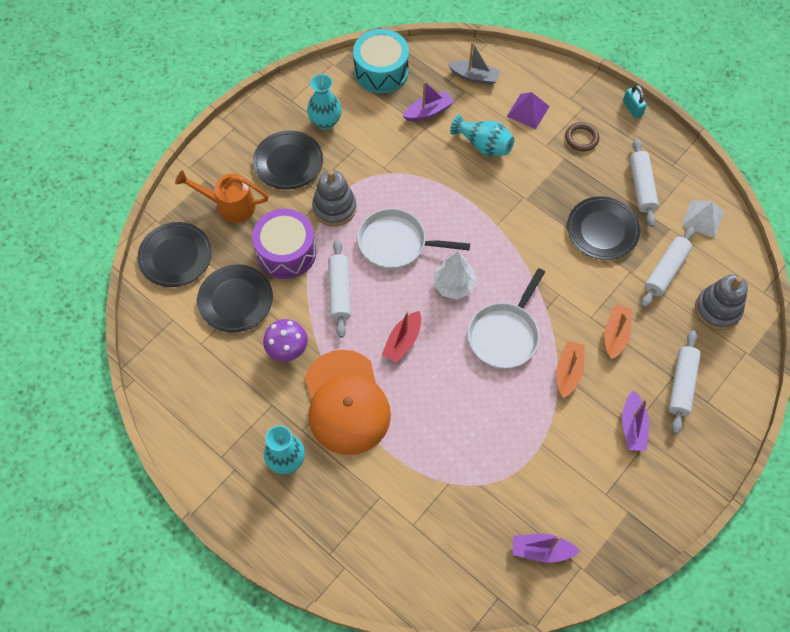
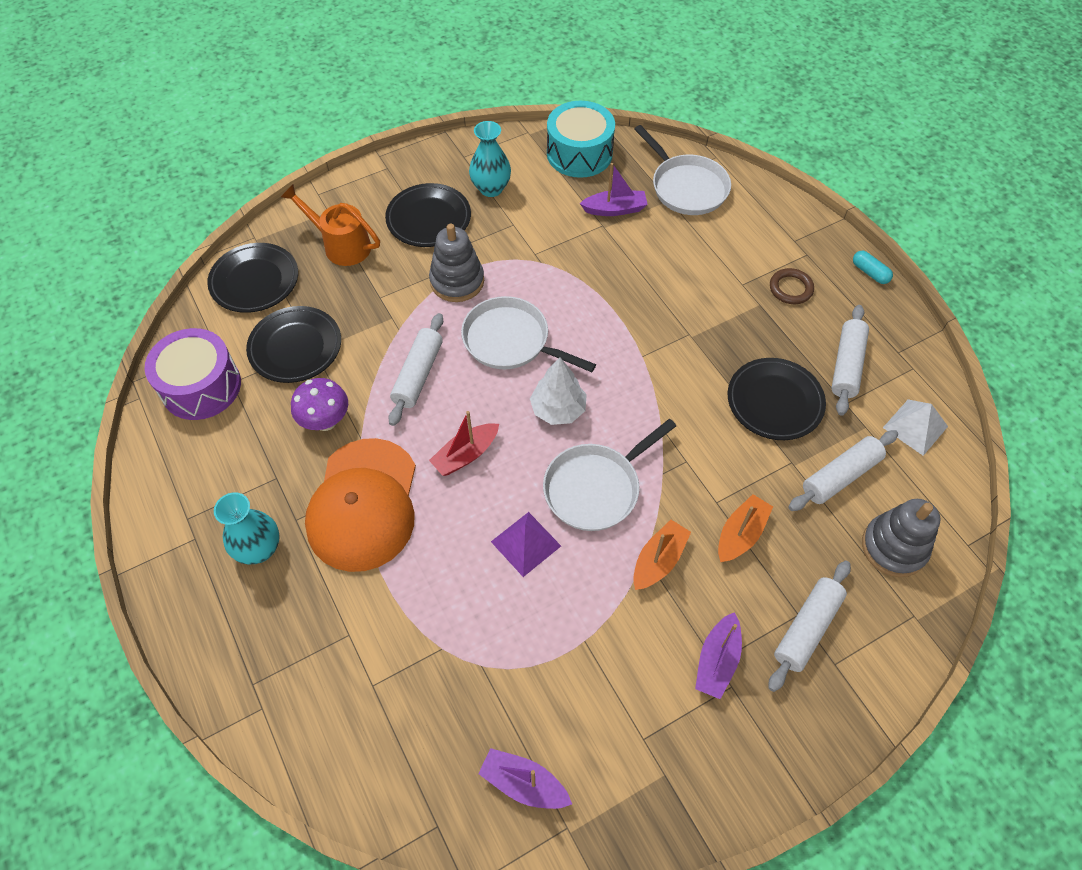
camera: 20 degrees right, 5 degrees down
(286, 252) = (379, 312): purple drum -> purple drum (201, 386)
(474, 77) = (686, 187): grey boat -> white pan
(483, 145) = (665, 263): turquoise vase -> none
(528, 111) = (735, 240): purple pyramid -> purple pyramid (525, 543)
(632, 108) = (870, 272): turquoise padlock -> turquoise capsule

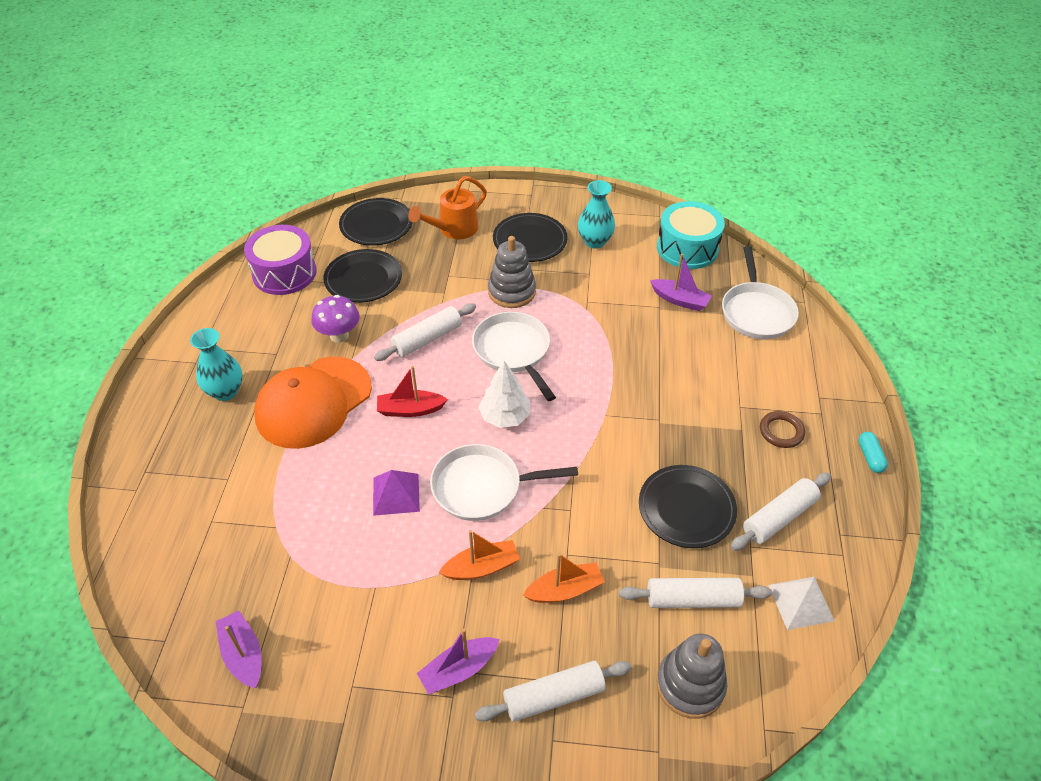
camera: 35 degrees right, 10 degrees down
(341, 245) = (453, 229): orange watering can -> orange watering can turned 105 degrees counterclockwise

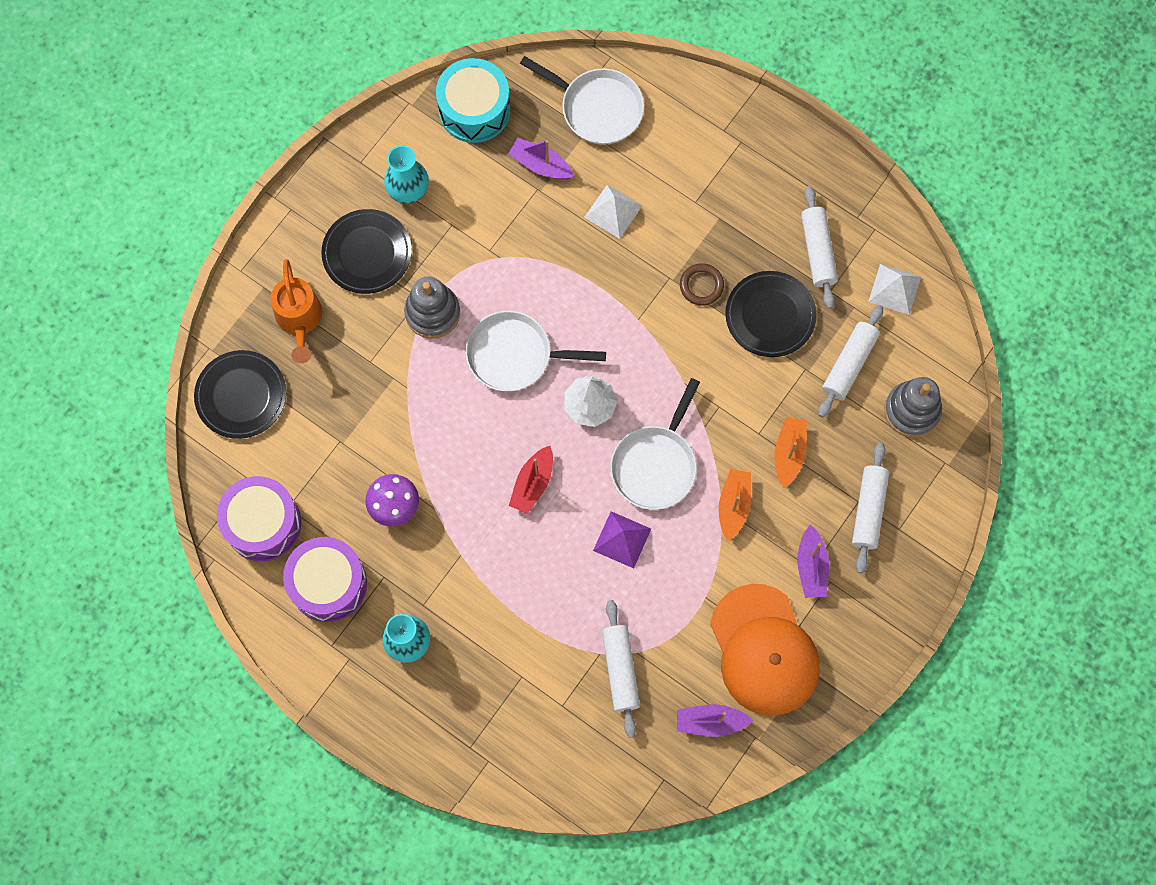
camera: 60 degrees left, 25 degrees up
(254, 325) = (328, 584): none -> purple drum
(313, 402) = (472, 566): orange cap -> orange cap (764, 650)
(363, 279) = (323, 448): black plate -> none
(427, 339) = (450, 426): white rolling pin -> white rolling pin (620, 670)
(680, 300) = (540, 165): purple boat -> purple boat turned 120 degrees counterclockwise
(682, 358) = (613, 211): none -> white pyramid
(781, 431) = (740, 188): brown ring -> brown ring (701, 285)
(870, 457) = (804, 139): turquoise capsule -> none

